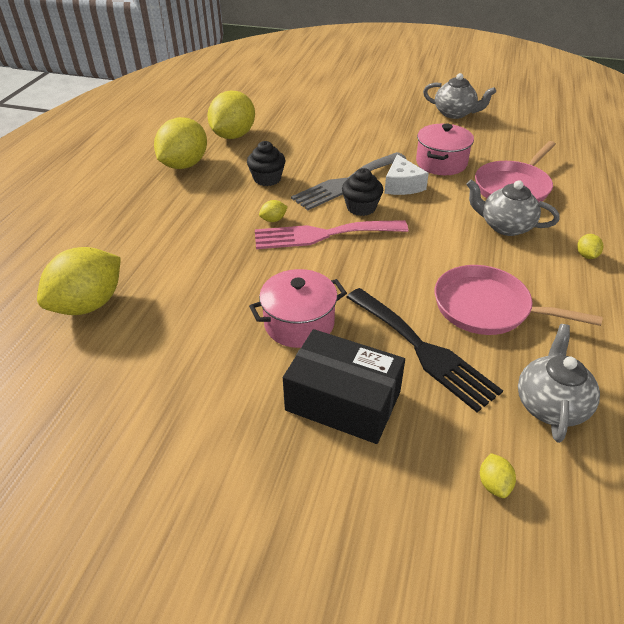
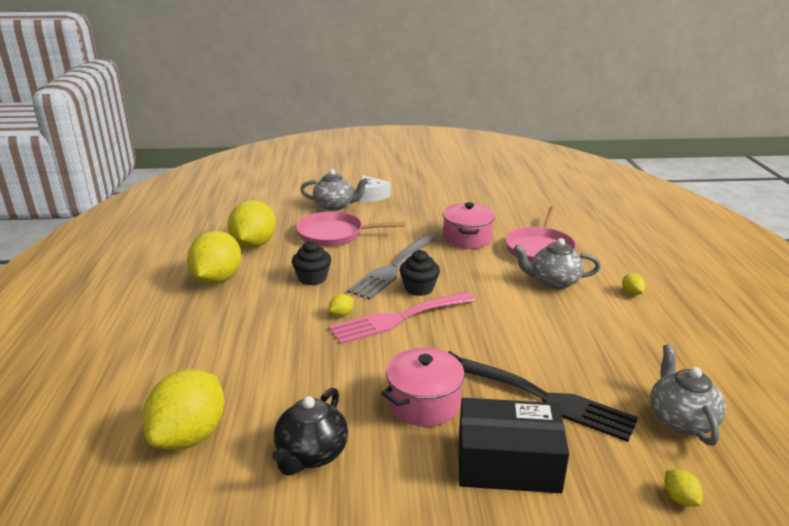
camera: 20 degrees left, 15 degrees down
(175, 346) = (311, 454): none -> black teapot
(402, 185) = (444, 263): white cheese -> white cheese (371, 196)
(455, 113) = (453, 196): grey teapot -> grey teapot (335, 206)
(487, 307) = (581, 352): pink pan -> pink pan (334, 234)

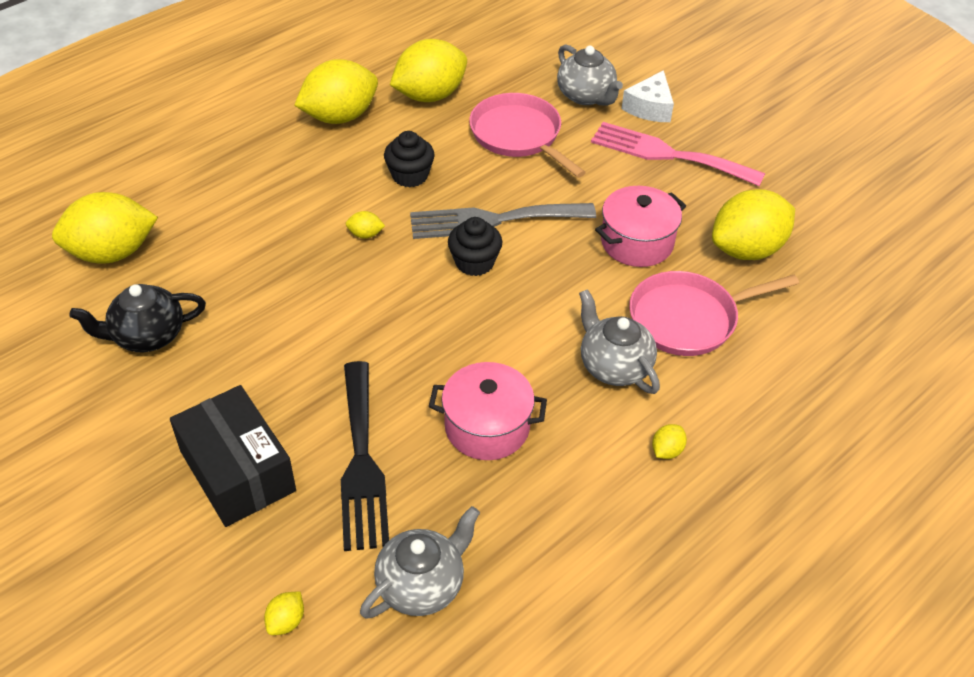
camera: 50 degrees right, 20 degrees up
(398, 319) = (398, 278): pink fork -> pink fork (668, 154)
(424, 403) = (275, 370): pink pot -> pink pot (487, 427)
(508, 216) = (747, 250): none -> yellow lemon

